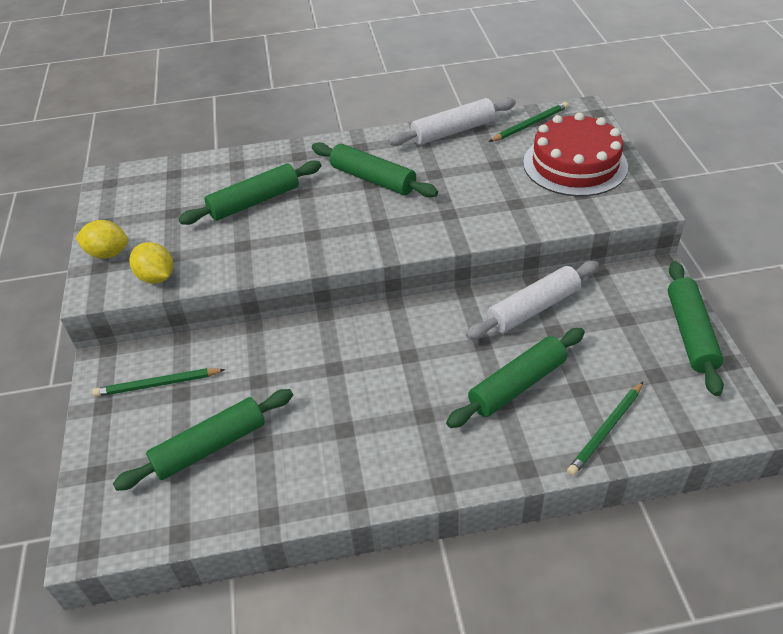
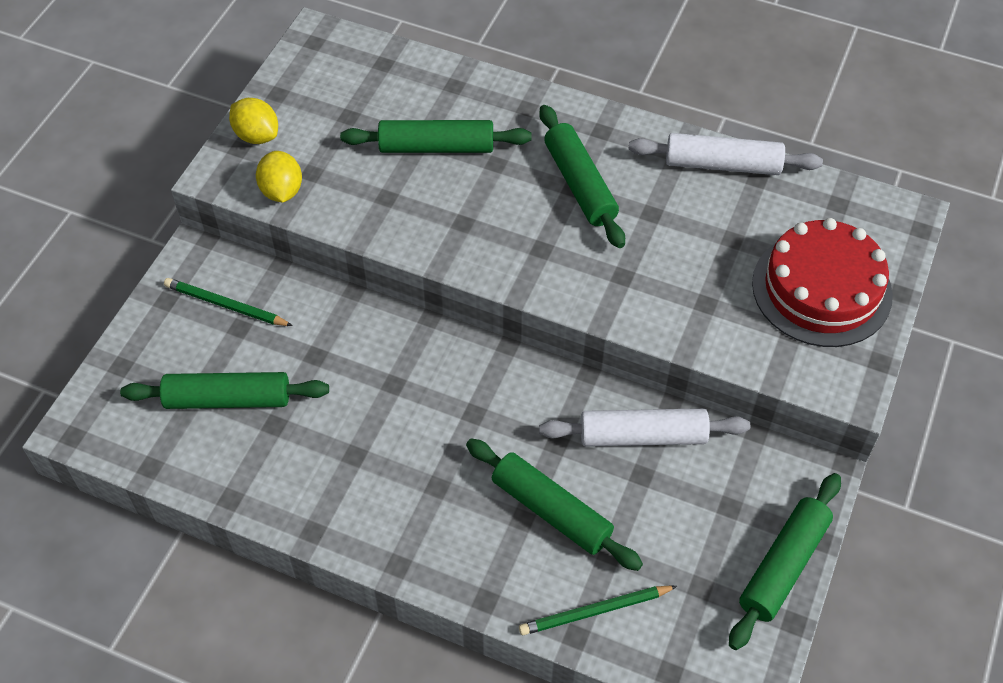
camera: 30 degrees right, 10 degrees up
(517, 385) = (551, 511): green rolling pin -> green rolling pin turned 45 degrees clockwise
(530, 124) = (821, 203): green pencil -> none

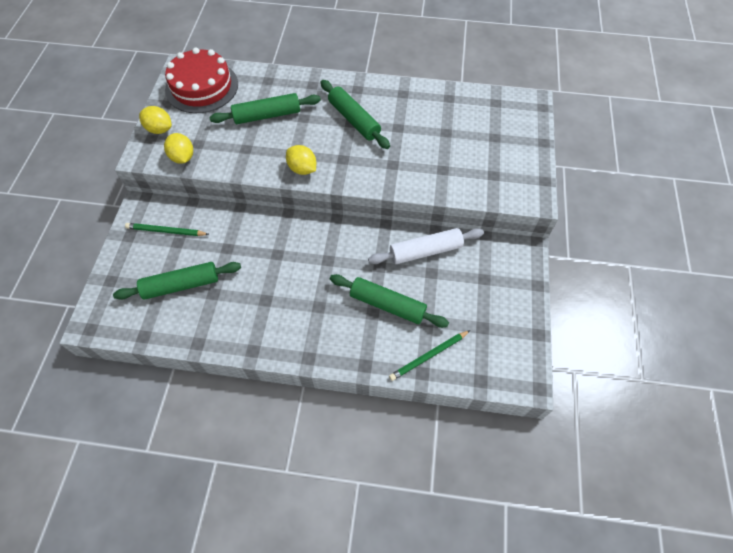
camera: 15 degrees left, 5 degrees up
(469, 251) = (302, 169): none -> yellow lemon
(722, 164) = (428, 94): white rolling pin -> none
(783, 566) = (523, 304): green rolling pin -> none
(821, 289) = (502, 149): red cake -> red cake (202, 87)

